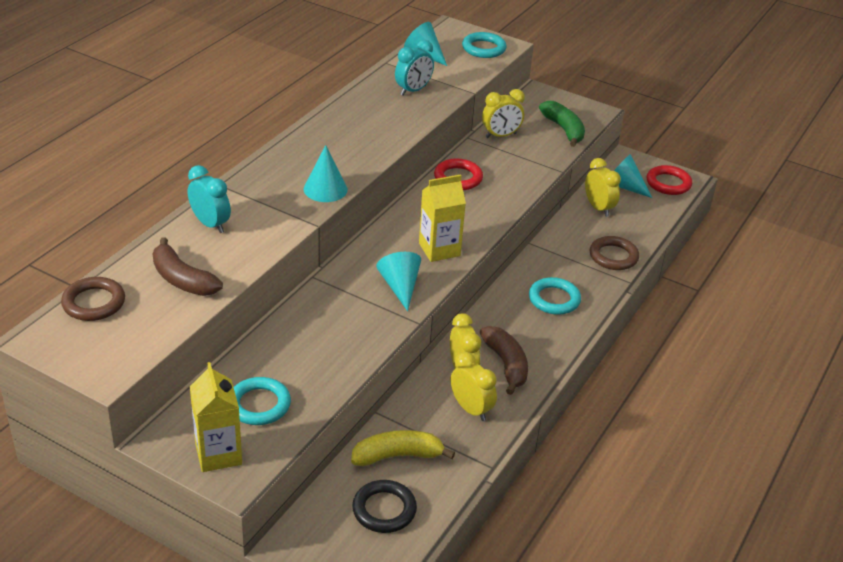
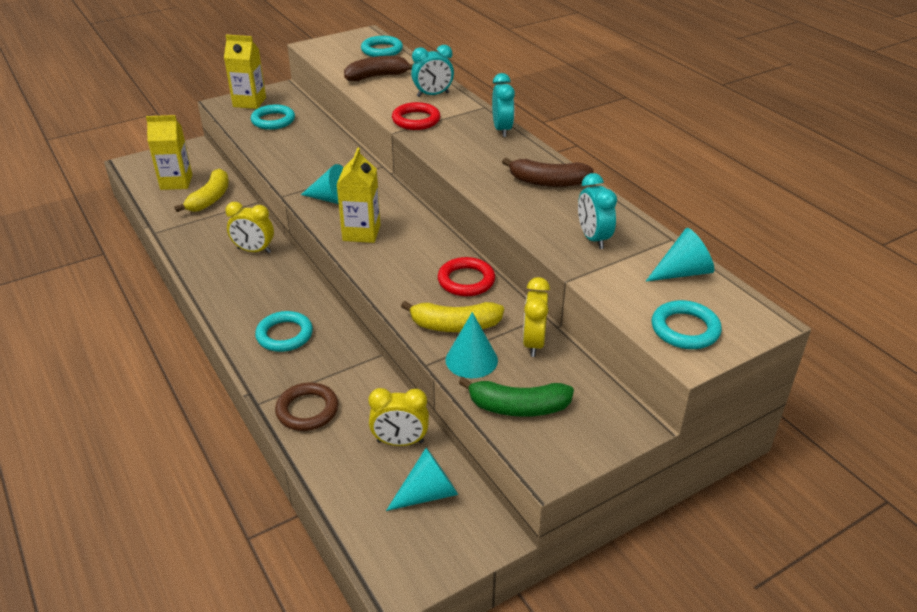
camera: 120 degrees right, 0 degrees up
(94, 303) = (382, 50): brown ring -> turquoise ring
(265, 163) = (502, 129): none -> turquoise clock
(325, 189) = (440, 146): turquoise cone -> turquoise cone (471, 360)
(384, 510) = (176, 182): black ring -> yellow carton
(471, 409) = (213, 241): yellow clock -> none
(506, 364) = (237, 274): brown banana -> brown banana (547, 182)
(513, 170) = (455, 326): none -> yellow banana
(668, 183) = (405, 551): red ring -> red ring (416, 120)

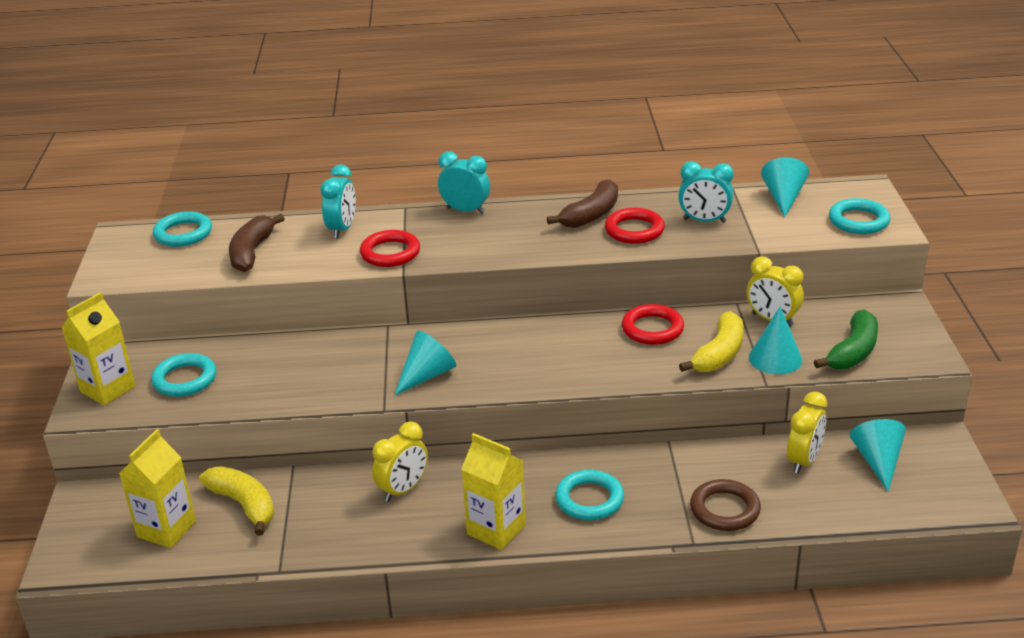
camera: 60 degrees left, 5 degrees down
(361, 233) = (514, 370): yellow carton -> yellow carton (496, 529)
(542, 208) = (634, 230): none -> red ring

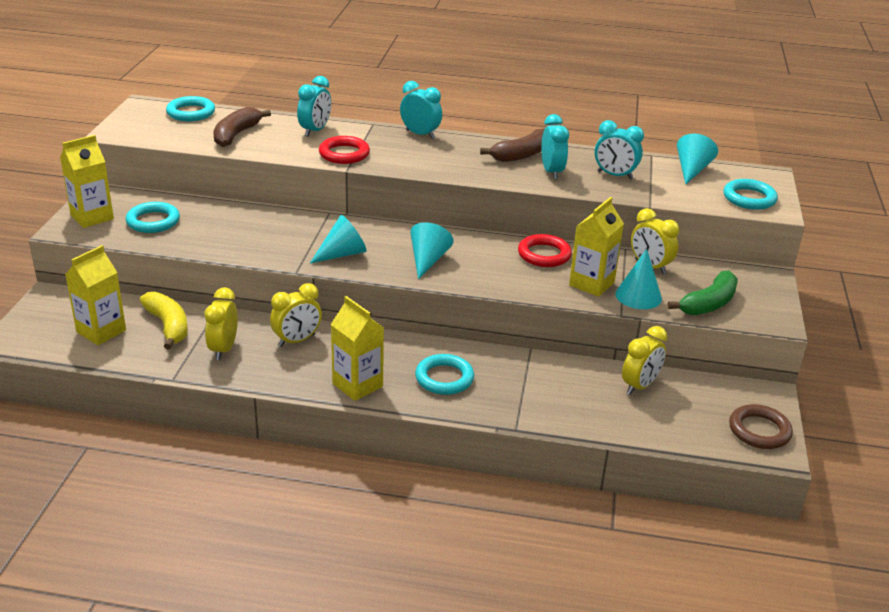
camera: 10 degrees right, 0 degrees up
(322, 519) = (223, 349): none -> yellow clock
(634, 230) = (552, 172): red ring -> turquoise clock
(719, 354) = (591, 284): yellow banana -> yellow carton
(724, 509) = (554, 409): brown ring -> brown ring (759, 431)
(877, 461) = (704, 399): turquoise cone -> turquoise cone (428, 260)

